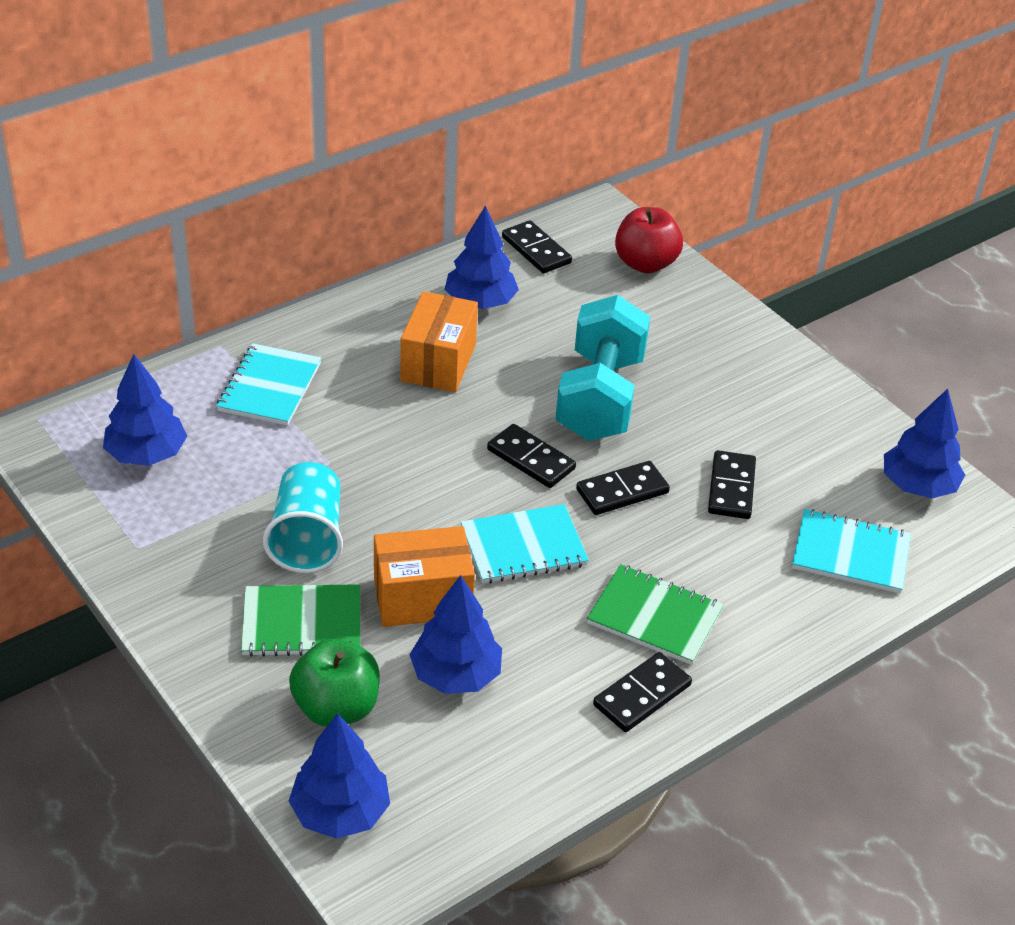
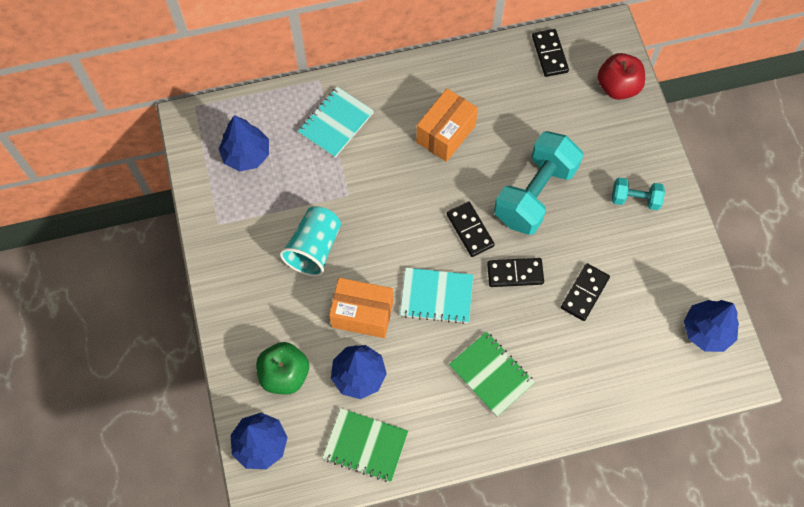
camera: 25 degrees right, 25 degrees up
(302, 623) = (288, 309): green notebook -> green notebook (365, 445)
(480, 302) = (493, 90): blue tree -> none
(642, 695) = (458, 427): black domino -> none
(737, 371) = (635, 199): none -> turquoise dumbbell
(850, 554) = (635, 368): turquoise notebook -> none

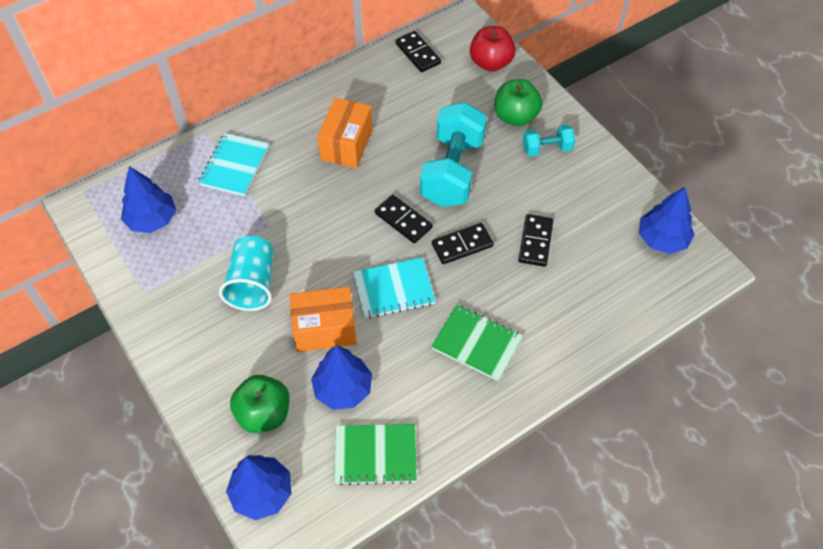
camera: 20 degrees left, 10 degrees down
(618, 154) = (515, 116): none -> green apple

